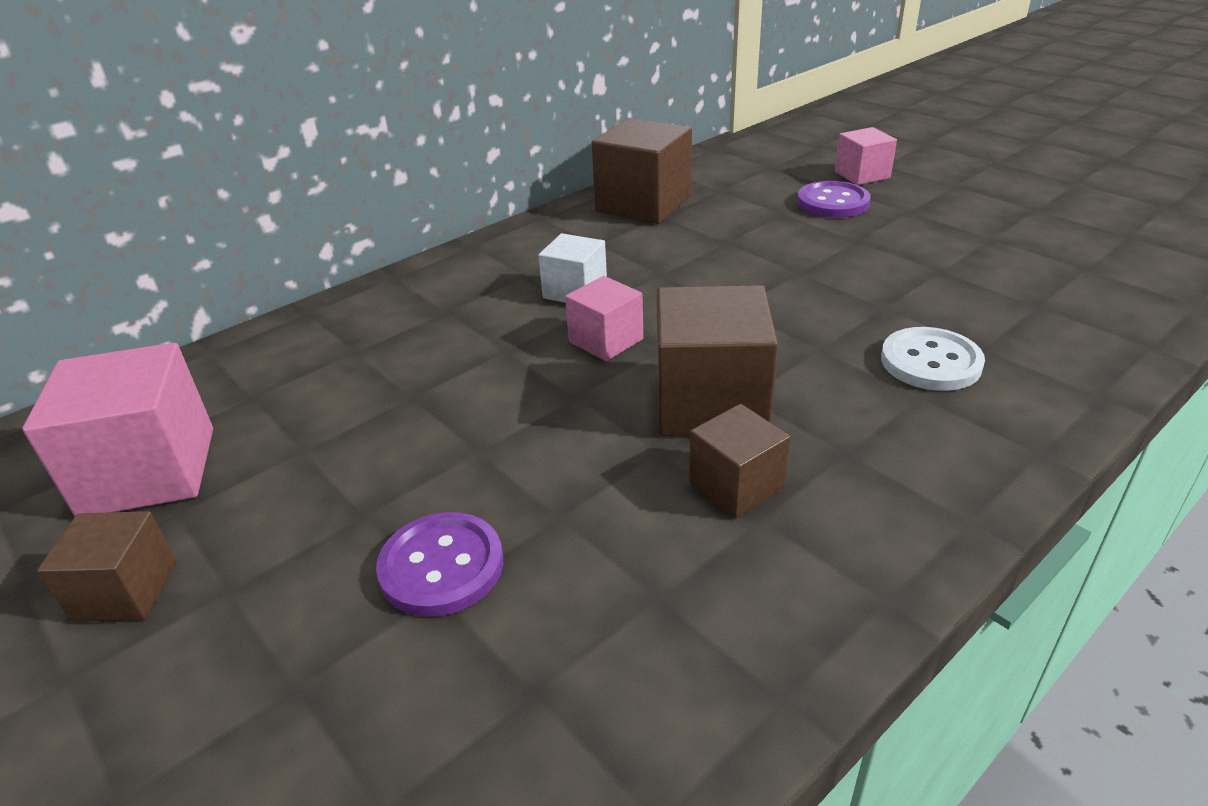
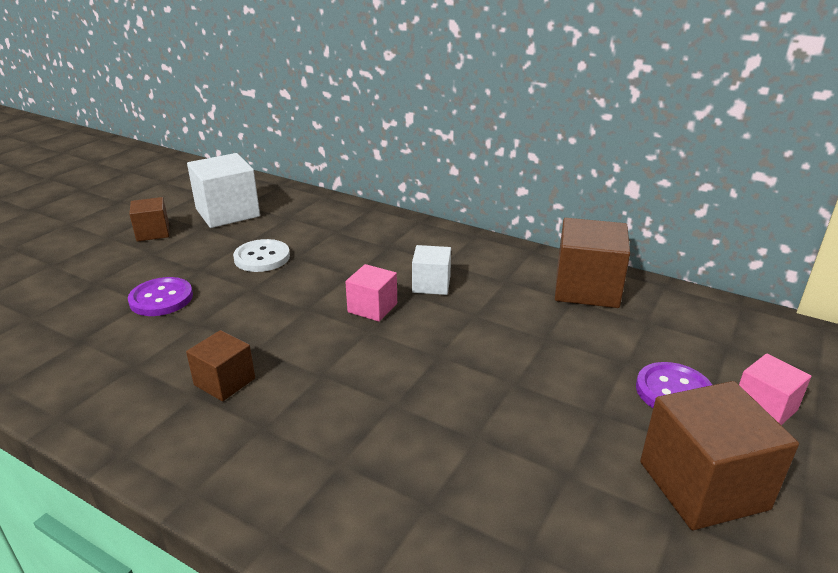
camera: 70 degrees right, 5 degrees down
(149, 471) = (227, 213): pink cube -> white cube
(710, 403) = (309, 360): brown cube -> brown cube (703, 485)
(930, 362) = (391, 469): white button -> white button (262, 257)

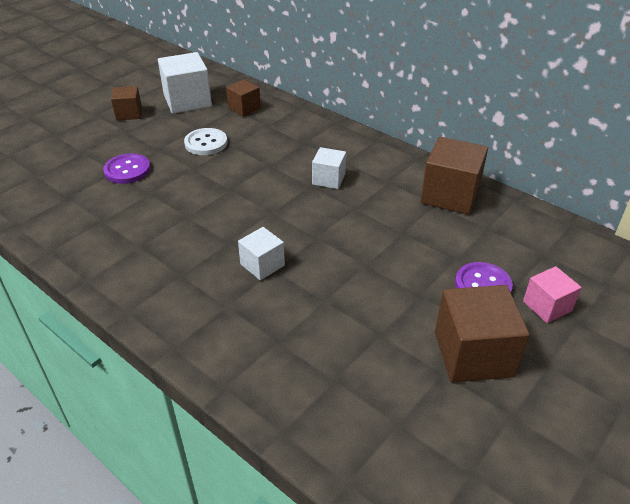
camera: 10 degrees right, 10 degrees up
(224, 382) = (161, 239): brown cube -> brown cube (244, 108)
(372, 308) = (278, 194): pink cube -> none
(376, 400) = (262, 265): none -> white cube

